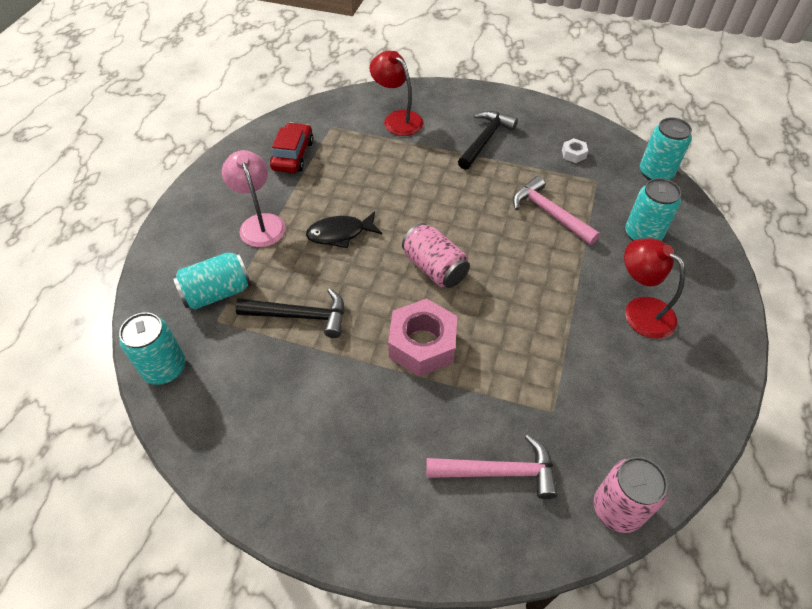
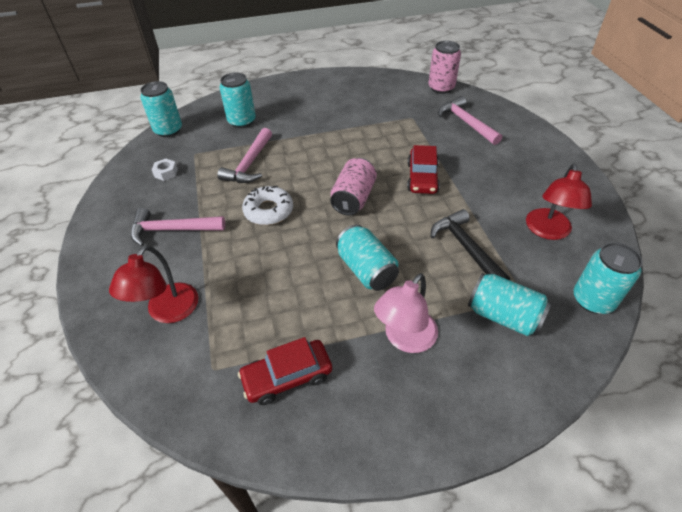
camera: 120 degrees left, 5 degrees down
(340, 234) = (366, 270): black fish -> turquoise can
(422, 344) = (422, 178): pink nut -> red car
(464, 202) = (268, 211): none -> white donut
(485, 140) = (172, 230): black hammer -> pink hammer
(640, 310) = (311, 108): red lamp -> red lamp (548, 231)

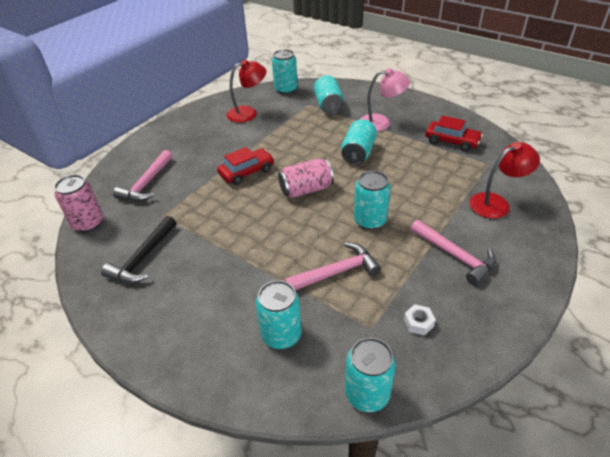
camera: 130 degrees left, 5 degrees down
(268, 211) = (370, 220): white donut -> turquoise can
(466, 248) = (295, 130): black hammer -> black hammer (143, 258)

